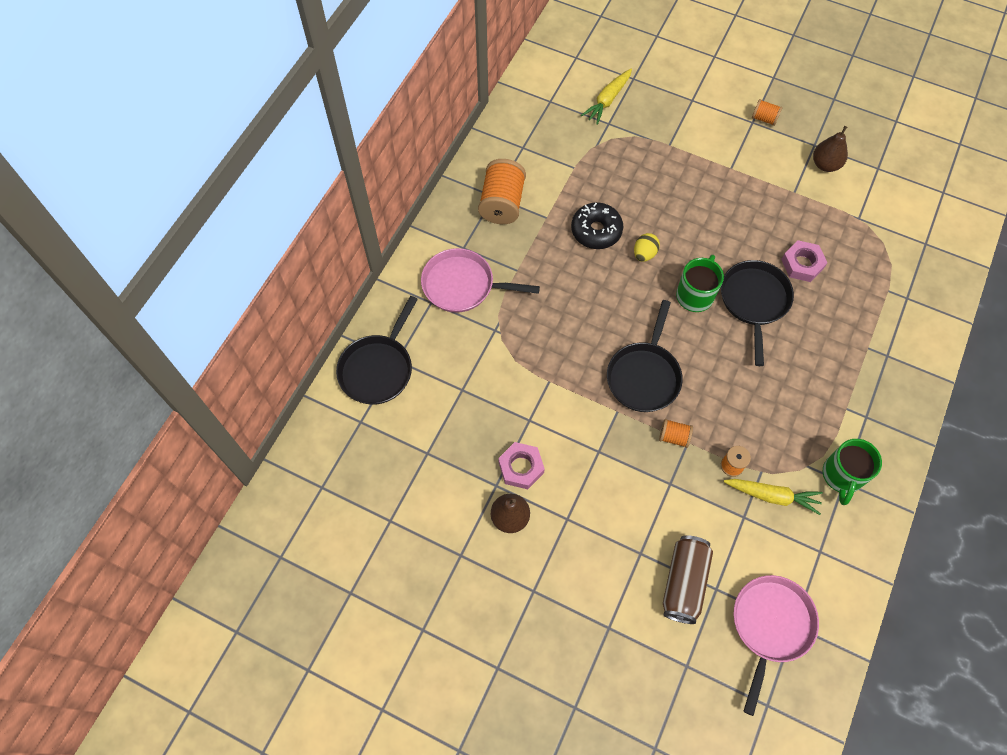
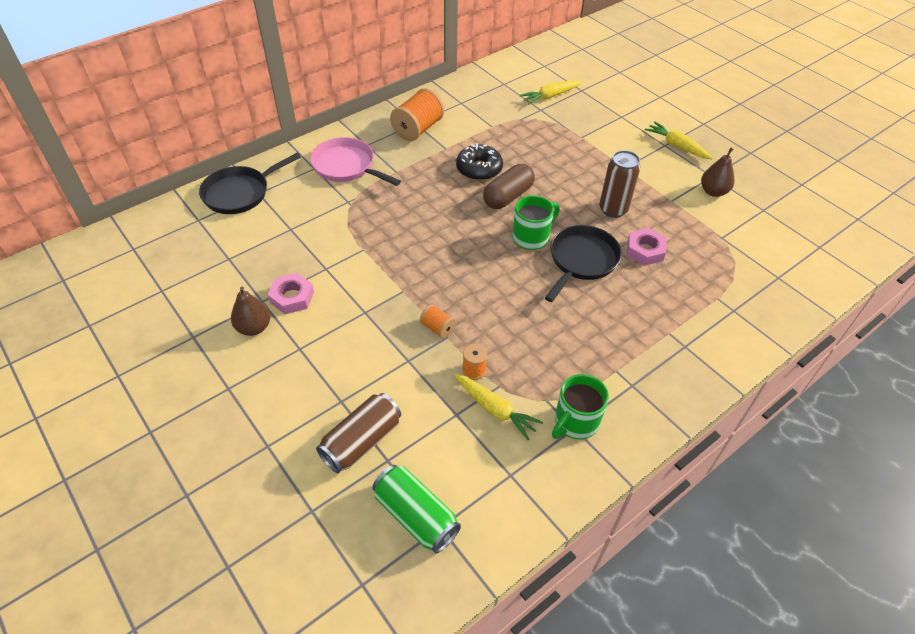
camera: 25 degrees right, 15 degrees down
(644, 254) = (508, 196): yellow egg -> brown capsule
(644, 376) = (445, 275): black pan -> none
(749, 227) = (613, 209): none -> brown can
(764, 119) = (677, 146): orange spool -> yellow carrot
(770, 626) = (416, 516): pink pan -> green can

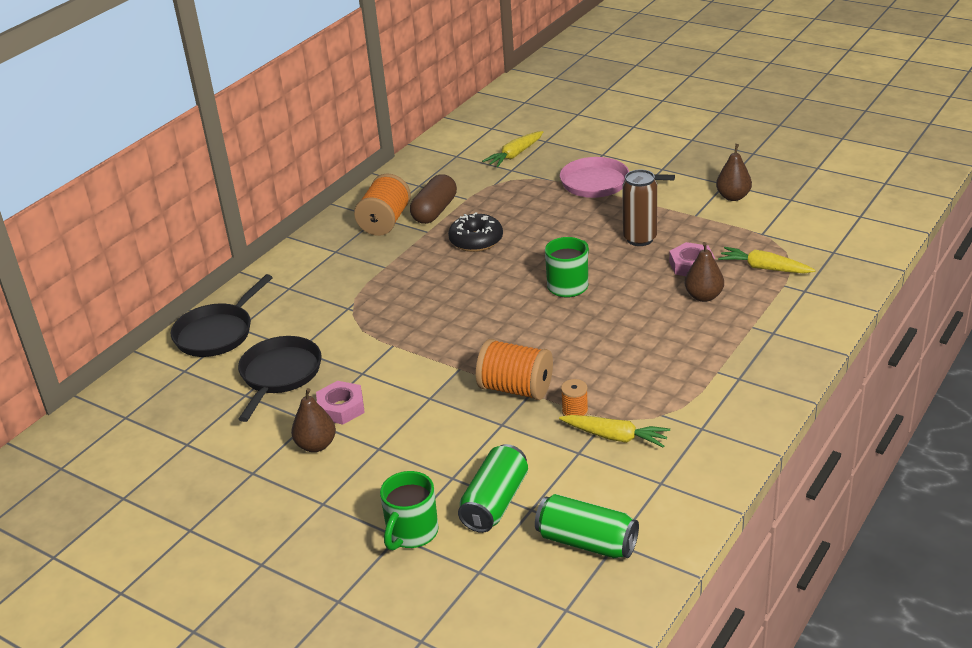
camera: 15 degrees left, 15 degrees down
(346, 166) = (325, 276): pink pan -> pink pan (600, 183)
(361, 441) = (495, 502): brown can -> green can
(437, 328) = (516, 389): orange spool -> orange spool, size x1.99
(508, 196) = (522, 257): brown capsule -> brown capsule (434, 211)
(575, 422) = (700, 423): green mug -> green mug (411, 533)
(581, 261) = (632, 291): black pan -> black pan (279, 375)
(640, 286) = (703, 296): none -> brown pear
(677, 146) = (675, 166): yellow carrot -> yellow carrot (764, 268)

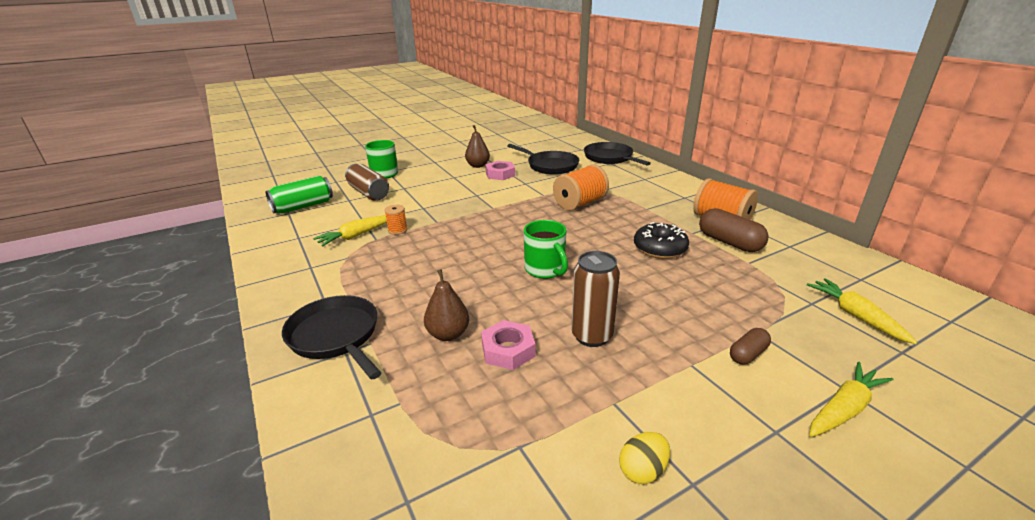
camera: 115 degrees right, 5 degrees down
(495, 502) = (369, 193): green can -> brown can
(516, 389) = (447, 219): orange spool -> orange spool (580, 203)
(600, 183) = (748, 354): pink pan -> brown capsule
(733, 197) = (642, 470): brown pear -> yellow egg
(764, 268) = (446, 404): yellow carrot -> yellow carrot (844, 408)
(765, 346) = (336, 336): none -> black pan

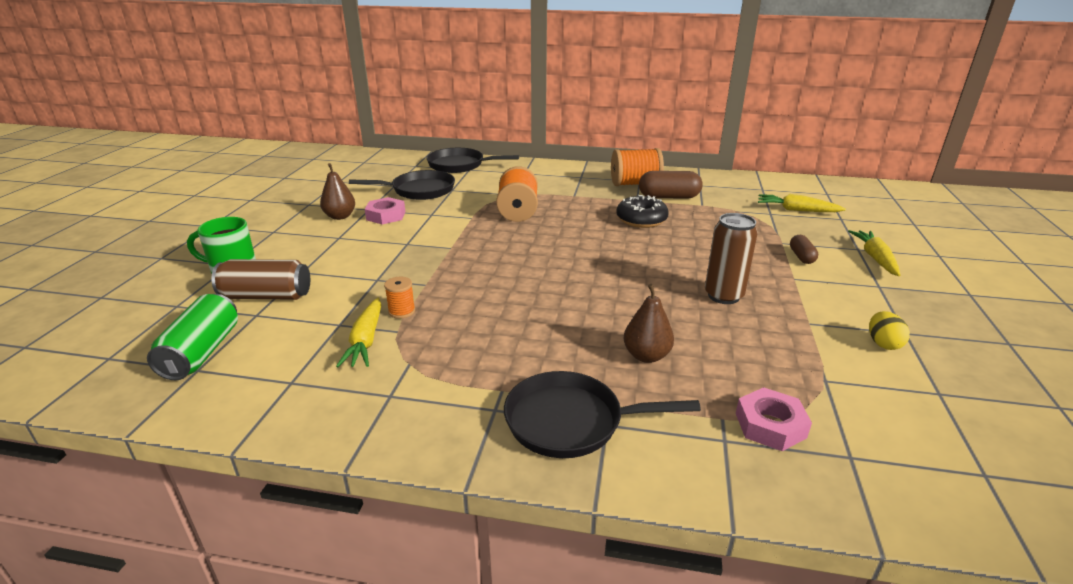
camera: 50 degrees left, 0 degrees up
(508, 350) = (703, 337): pink nut -> pink nut (770, 425)
(545, 270) = (605, 272): green mug -> none

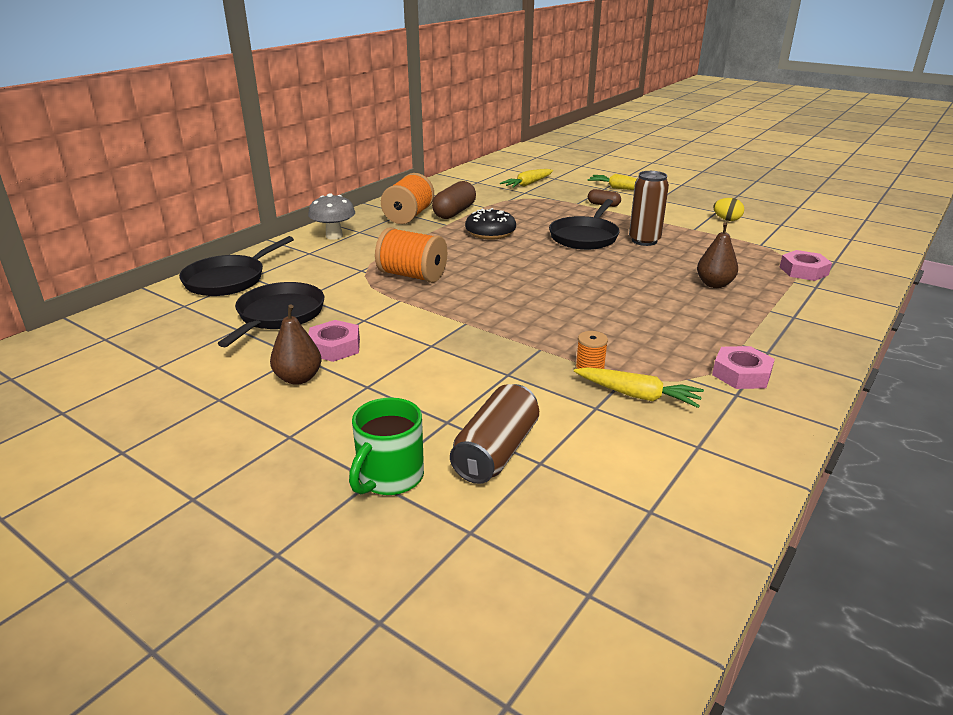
camera: 65 degrees left, 0 degrees up
(202, 352) = (612, 507): green can -> none
(433, 395) = (741, 374): none -> pink nut
(562, 172) = (334, 236): none -> grey mushroom
(571, 421) = (789, 327): black pan -> black pan (585, 237)

